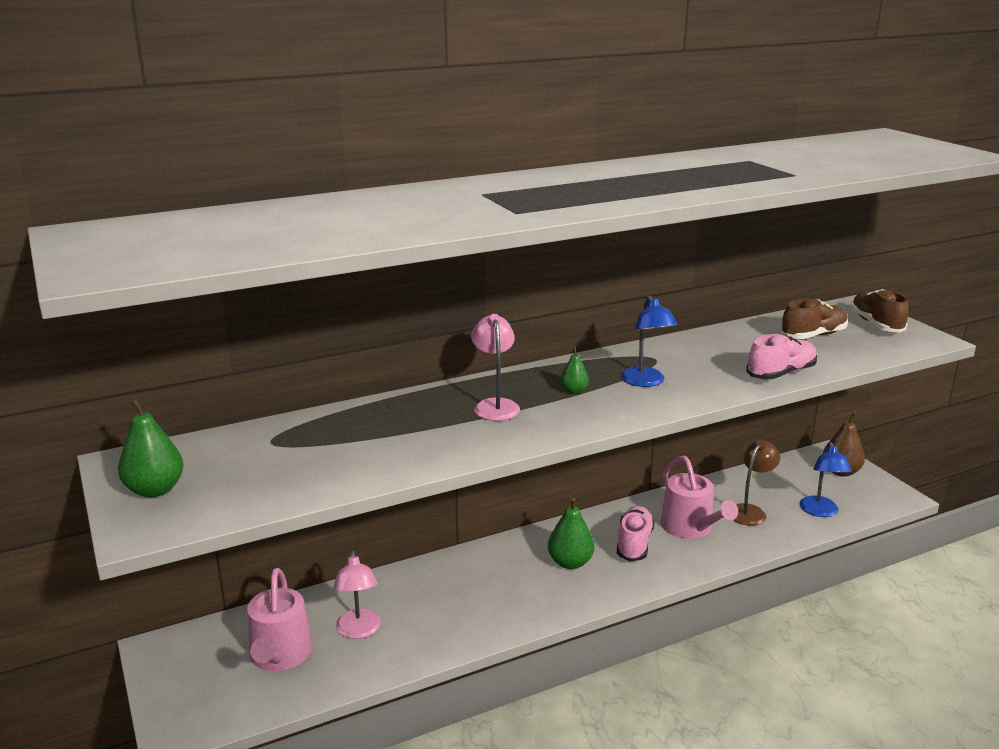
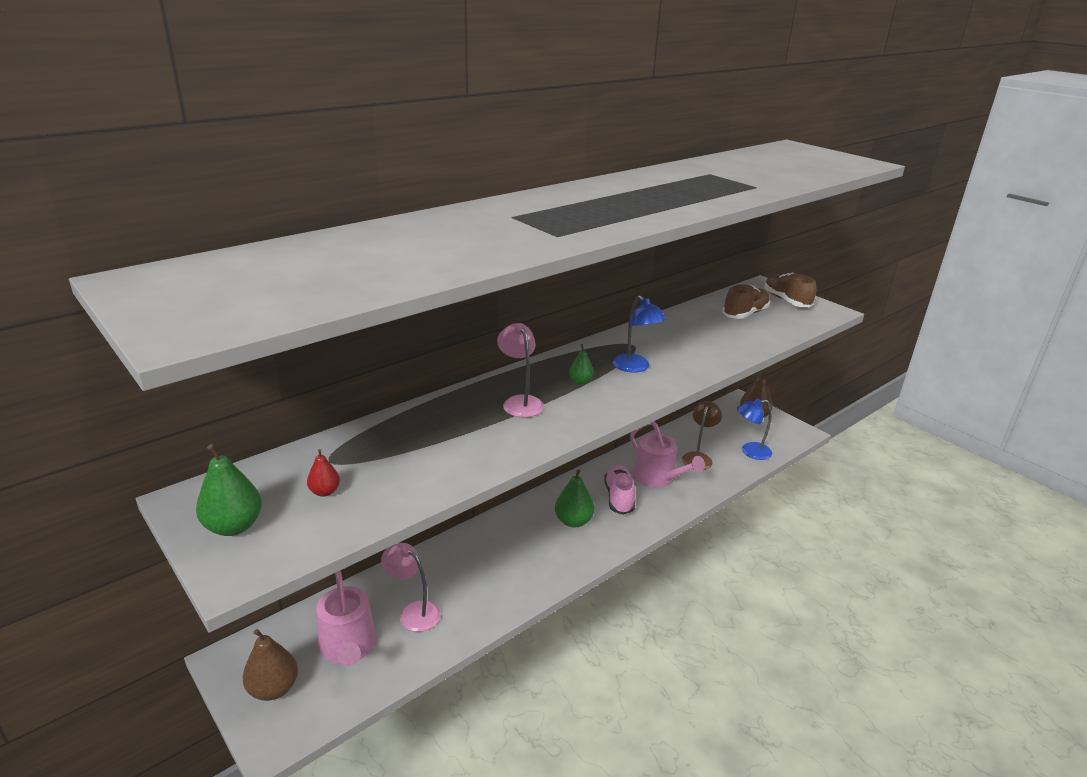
camera: 15 degrees left, 5 degrees up
(193, 683) = (273, 689): none -> brown pear
(254, 469) = (325, 492): none -> red pear
(359, 631) = (413, 612): pink lamp -> pink lamp turned 150 degrees clockwise
(781, 374) = (736, 350): pink shoe -> none
(820, 512) = (750, 452): blue lamp -> blue lamp turned 90 degrees clockwise

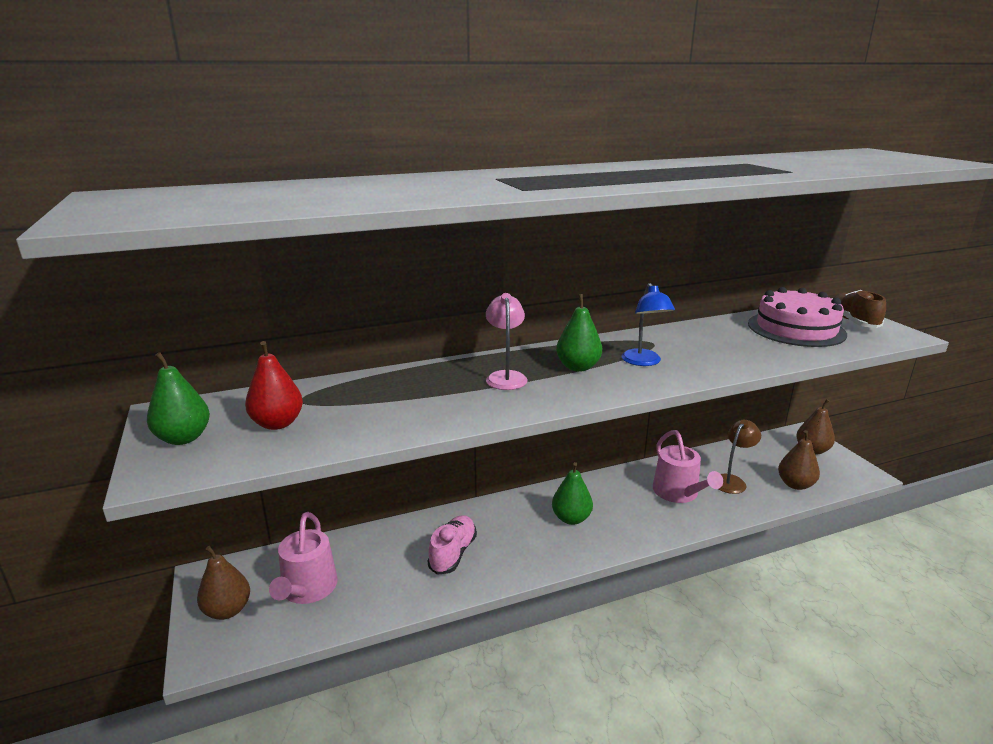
camera: 20 degrees right, 5 degrees down
(325, 492) = (277, 423): red pear -> red pear, size x1.77
(413, 612) = (379, 570): pink lamp -> none
(580, 381) = (578, 367): green pear -> green pear, size x1.77
(619, 497) = (628, 505): pink shoe -> pink shoe (453, 553)
(745, 314) = (796, 329): brown shoe -> pink cake
(750, 452) = (795, 484): blue lamp -> brown pear

